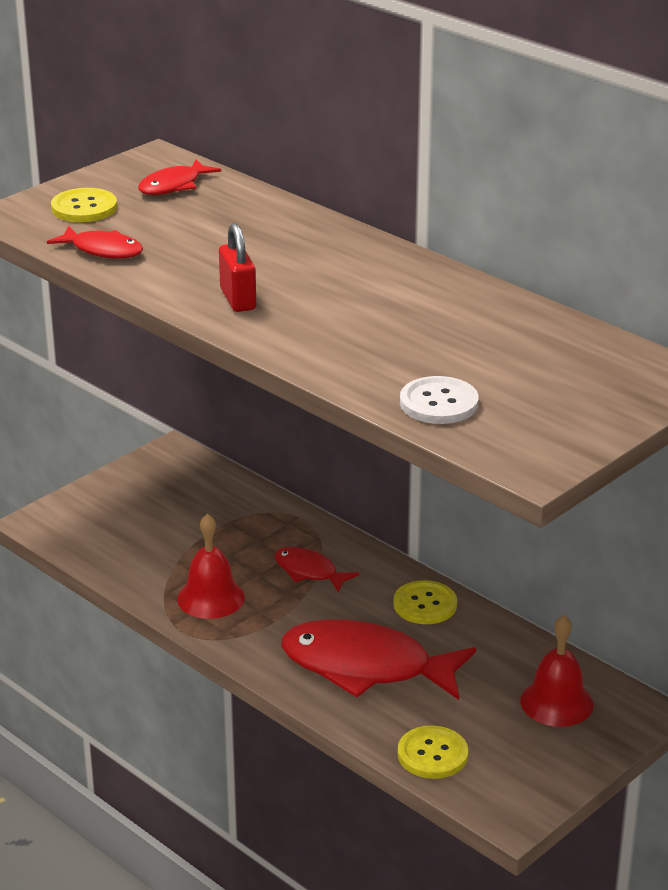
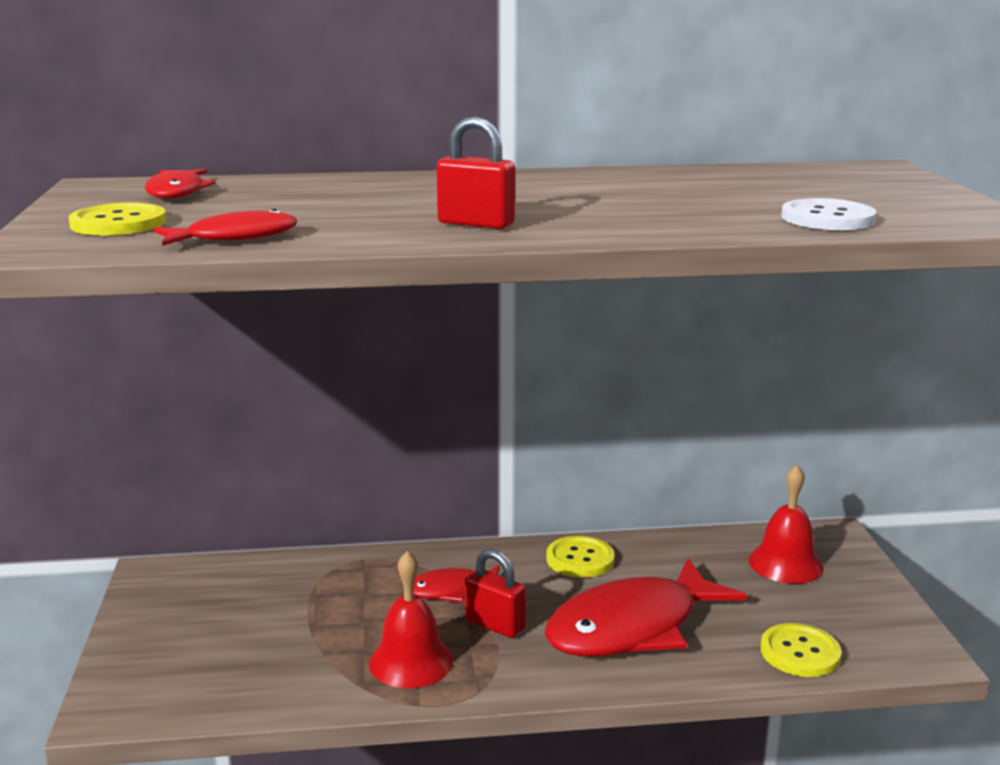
camera: 50 degrees left, 10 degrees down
(292, 609) = (495, 625): none -> red padlock

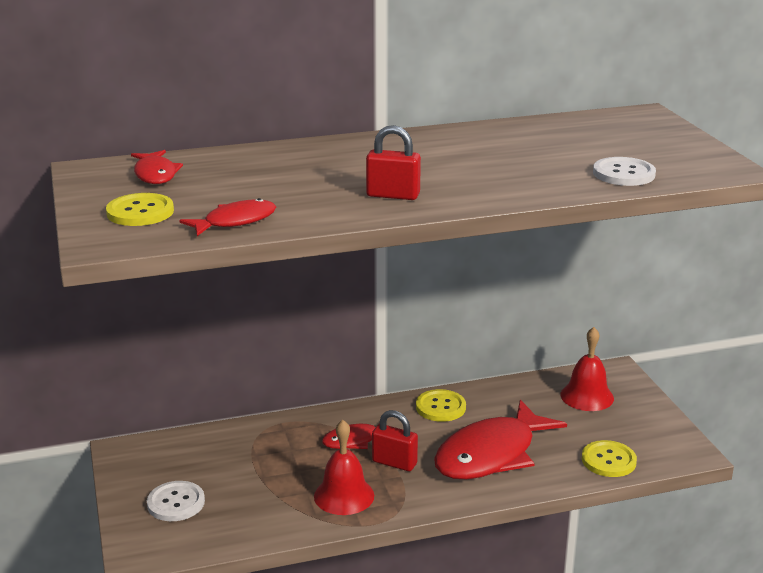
camera: 10 degrees left, 5 degrees up
(186, 647) = (176, 503): none -> white button

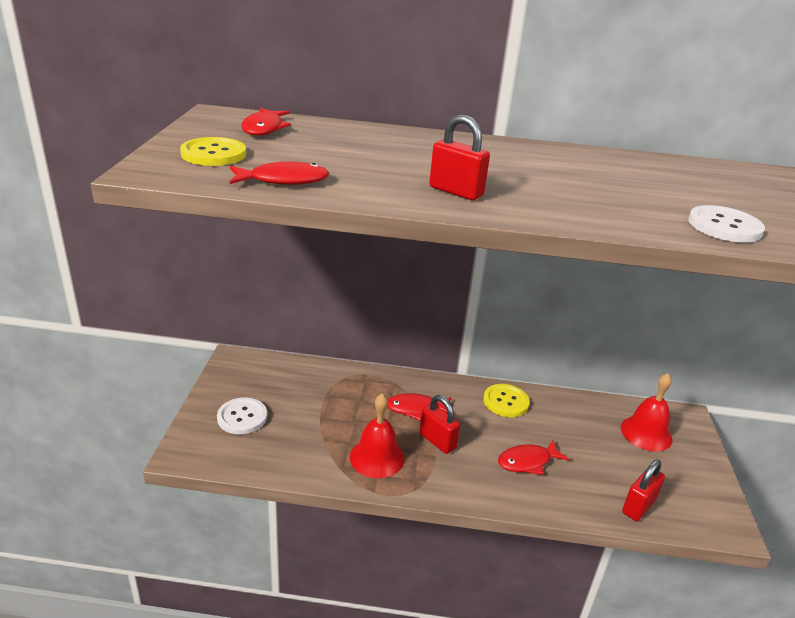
camera: 20 degrees right, 5 degrees up
(491, 454) = (527, 462): red fish -> red fish, size x0.50
(608, 460) = (638, 506): yellow button -> red padlock

